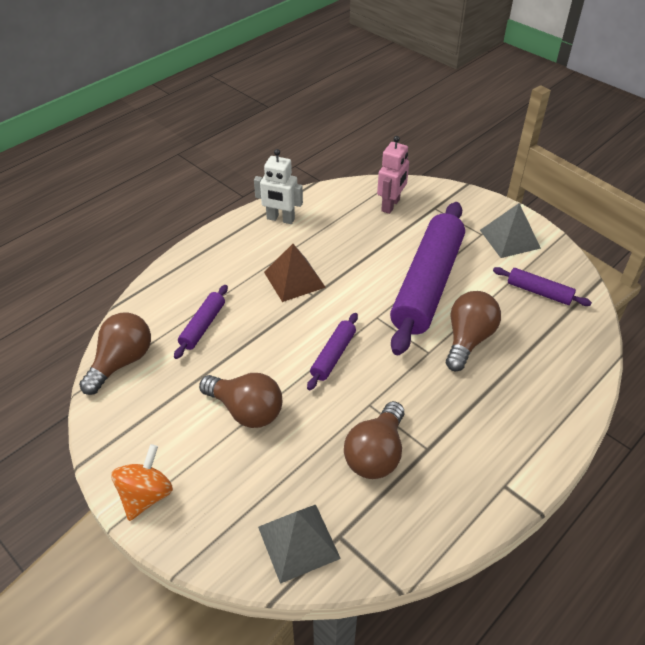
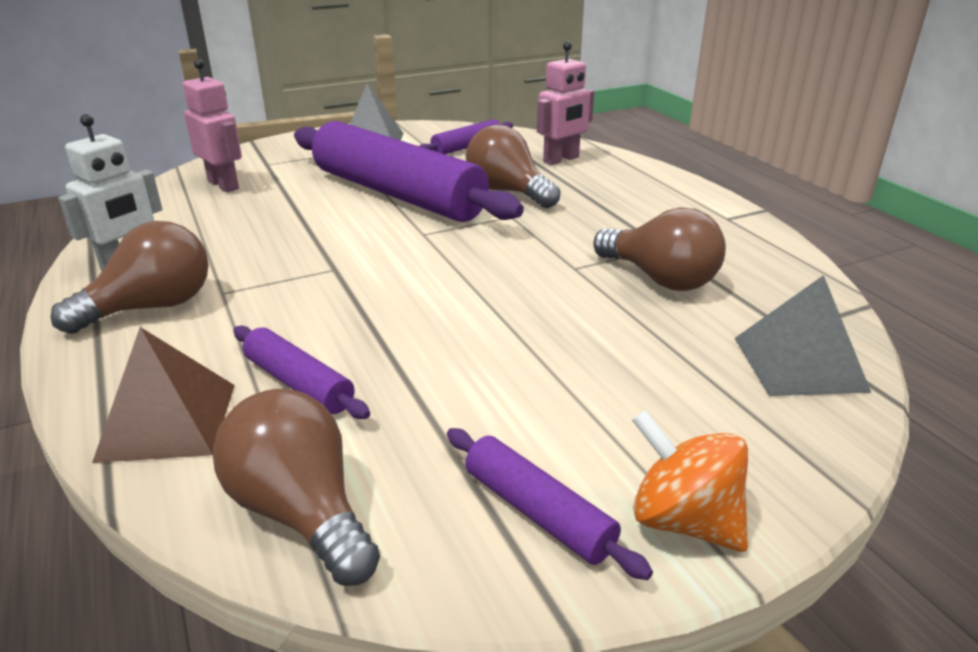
camera: 70 degrees left, 15 degrees down
(246, 410) = (532, 368): brown light bulb -> brown light bulb (152, 307)
(294, 279) = (284, 277): brown pyramid -> brown pyramid (168, 421)
(333, 355) = (469, 276): purple rolling pin -> purple rolling pin (537, 512)
(555, 355) = (561, 159): none -> pink robot

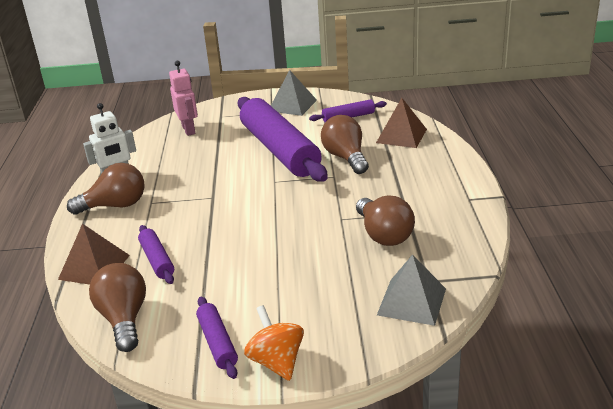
camera: 25 degrees right, 0 degrees up
(561, 159) = (401, 136): pink robot -> brown pyramid

